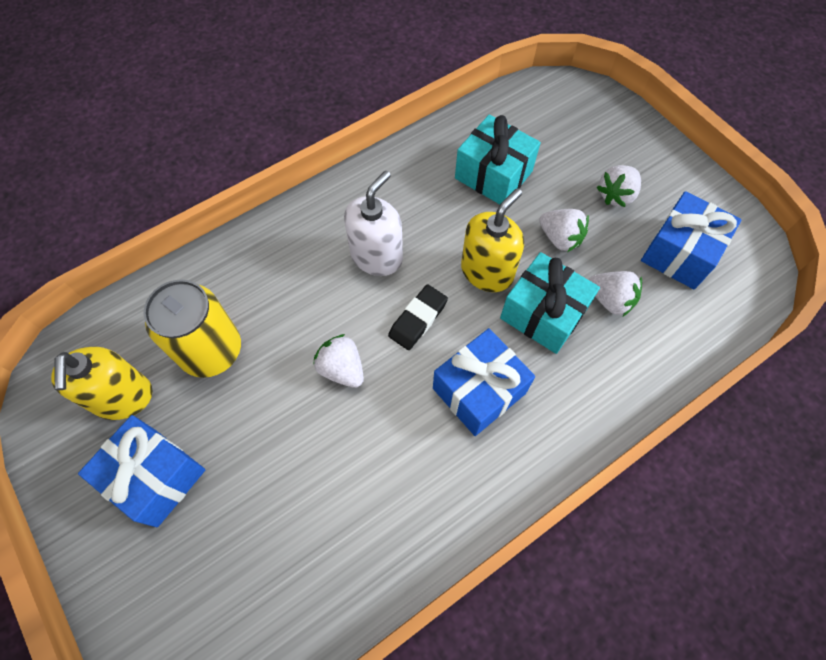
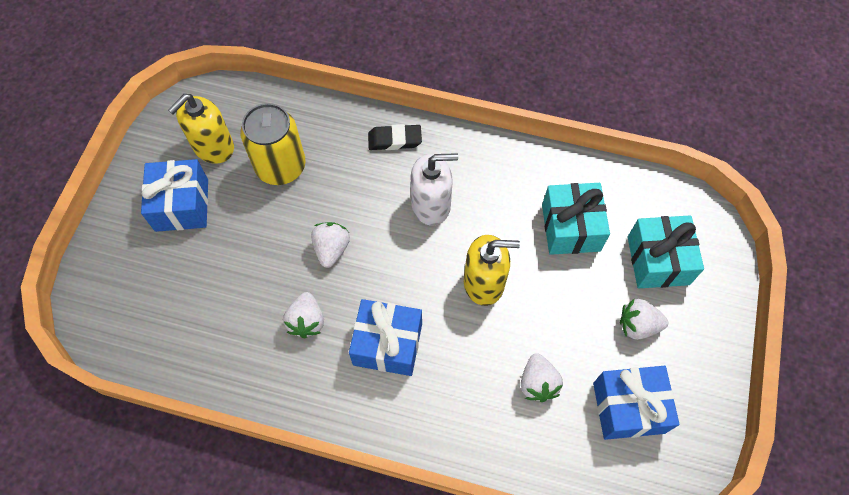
camera: 50 degrees right, 0 degrees up
(418, 319) = (407, 267): black eraser -> black eraser (394, 140)
(543, 314) = (484, 344): turquoise gift -> turquoise gift (658, 260)
(560, 238) = (559, 312): white strawberry -> white strawberry (306, 321)

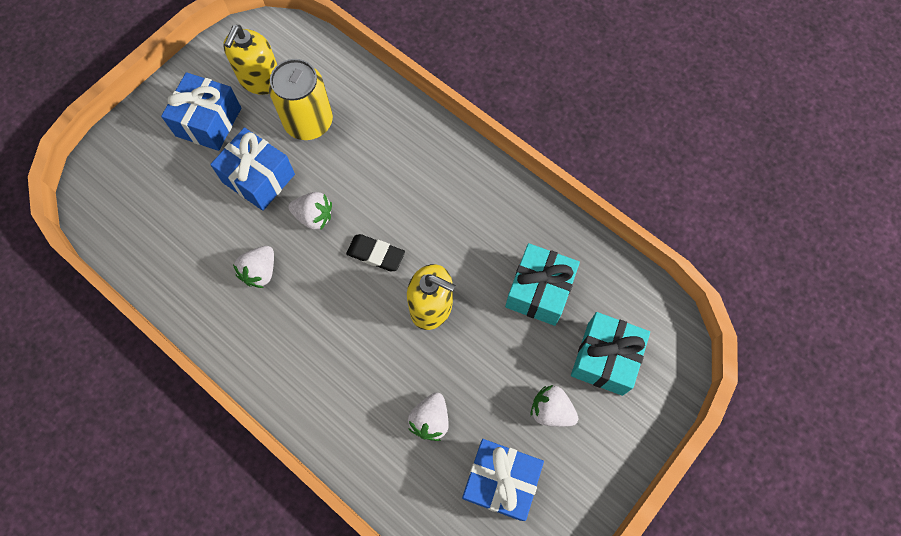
camera: 25 degrees right, 5 degrees up
(213, 147) = (260, 80): yellow soap dispenser -> yellow soap dispenser turned 45 degrees counterclockwise
(331, 249) = (314, 216): white strawberry -> white strawberry turned 75 degrees clockwise
(387, 344) = (318, 323): blue gift -> blue gift (258, 178)
(394, 140) = (421, 139): black eraser -> black eraser (376, 254)
(431, 205) = (422, 214): white soap dispenser -> none

